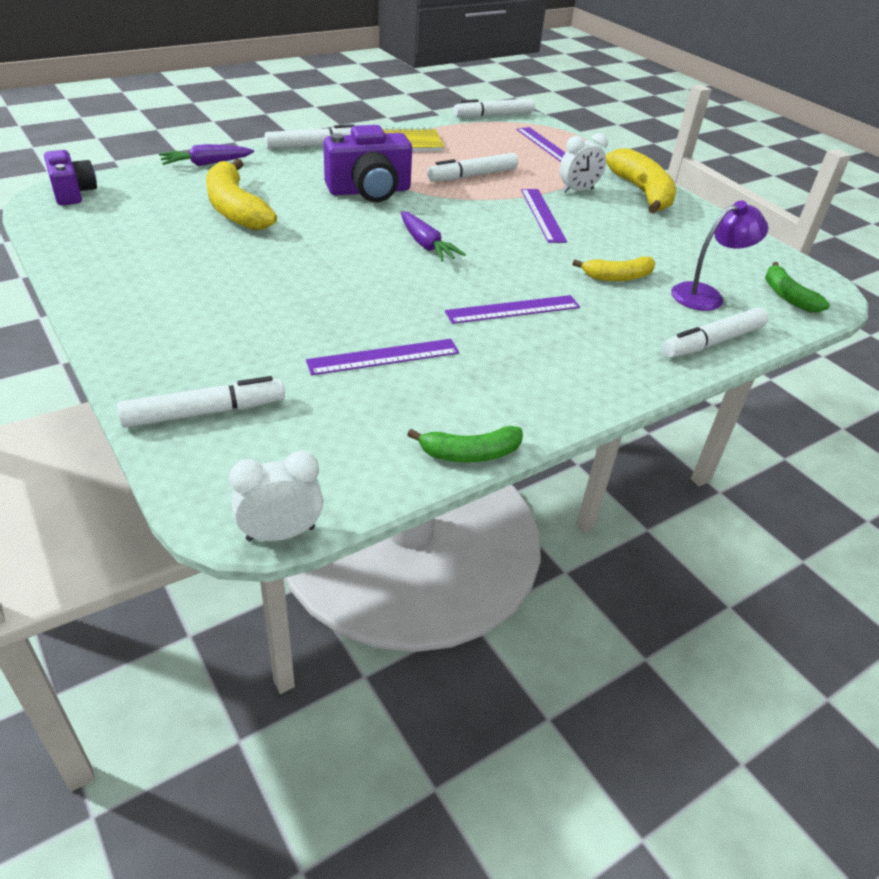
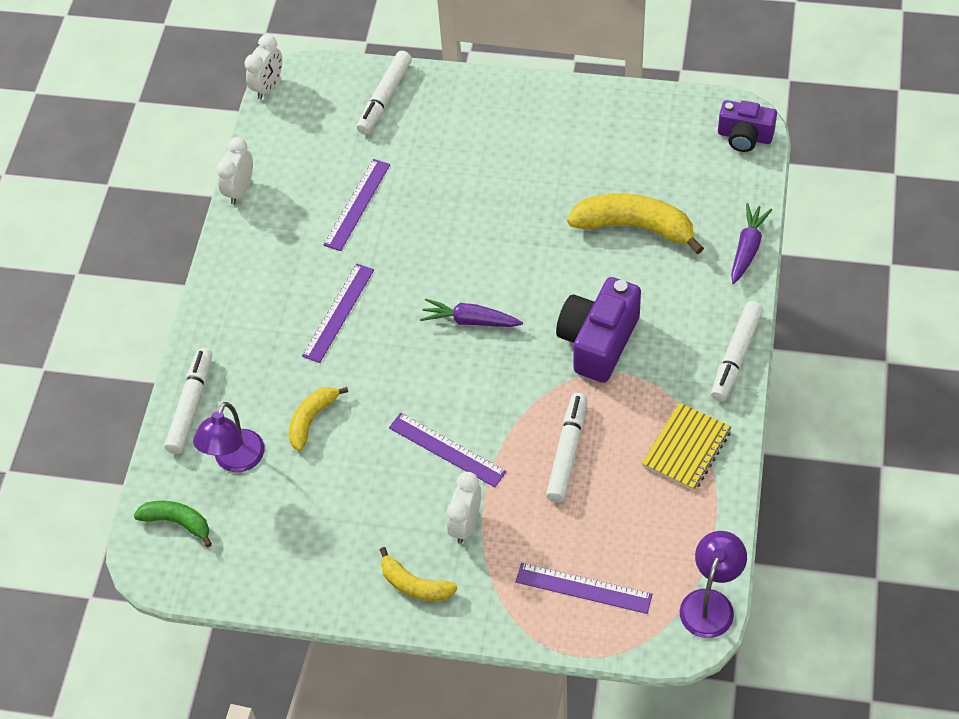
camera: 140 degrees right, 15 degrees up
(470, 454) = (240, 190): green banana -> white clock
(493, 115) = (710, 603): white marker -> purple lamp
(642, 192) = (414, 585): yellow banana -> yellow banana, size x0.58

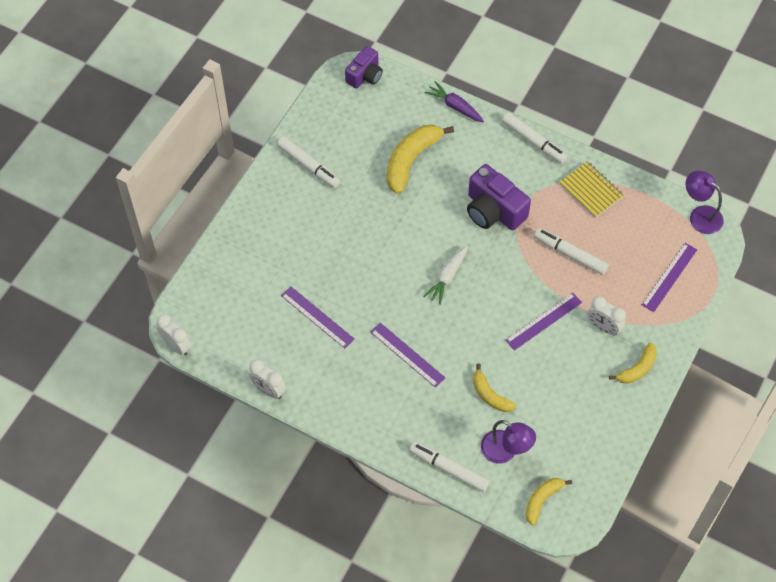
camera: 75 degrees left, 5 degrees up
(177, 522) = (542, 500): green banana -> yellow banana
(385, 98) = (227, 272): white marker -> white marker (309, 166)
(470, 320) = (447, 277): purple carrot -> white carrot

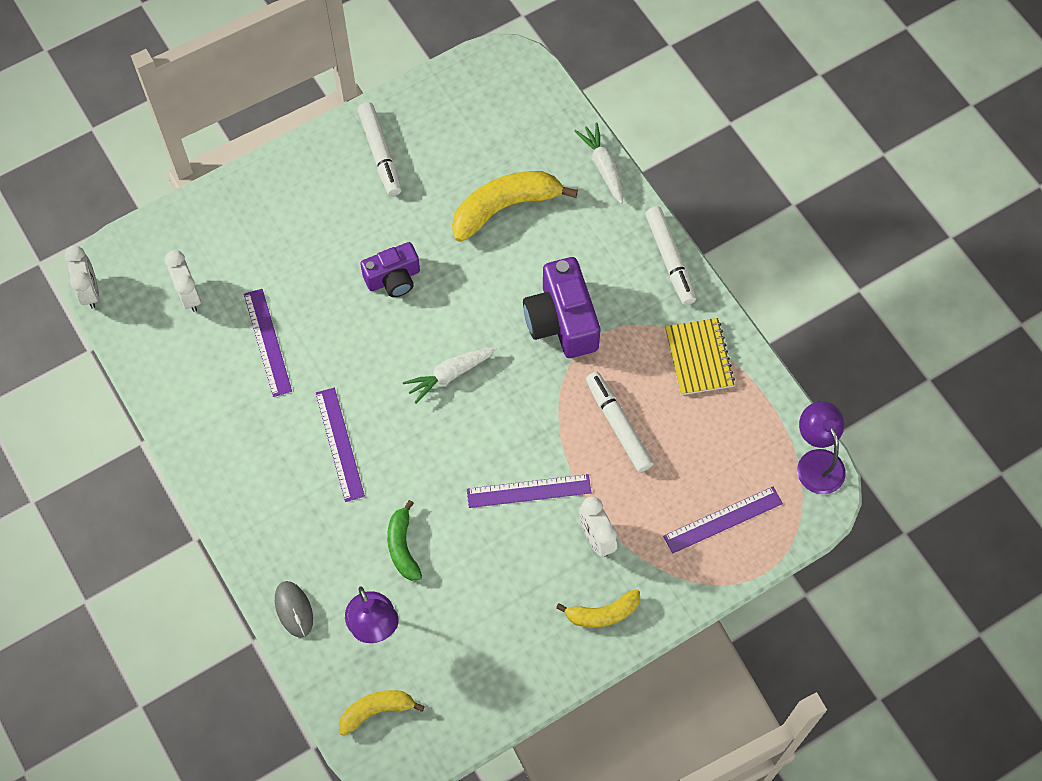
camera: 30 degrees right, 5 degrees up
(268, 390) = (155, 399): white clock -> white clock (189, 295)
(365, 75) = (520, 75): purple camera -> purple camera (393, 278)
(449, 469) = (294, 609): white marker -> grey mouse
(455, 106) = (603, 167): purple carrot -> white carrot
(490, 395) = (402, 547): yellow banana -> green banana

